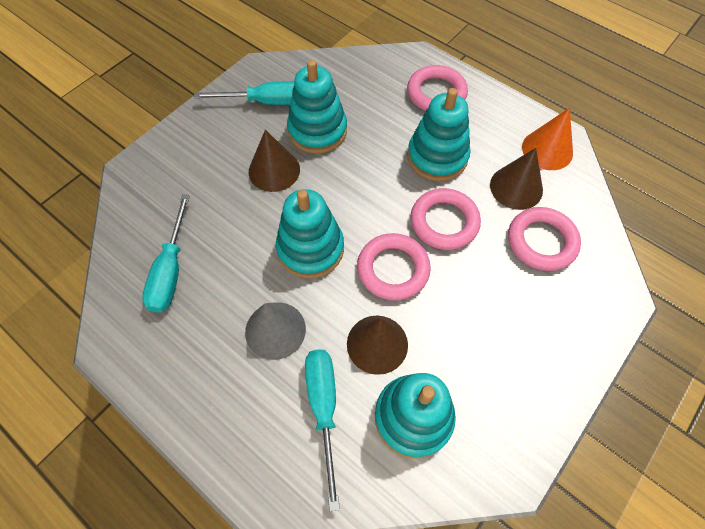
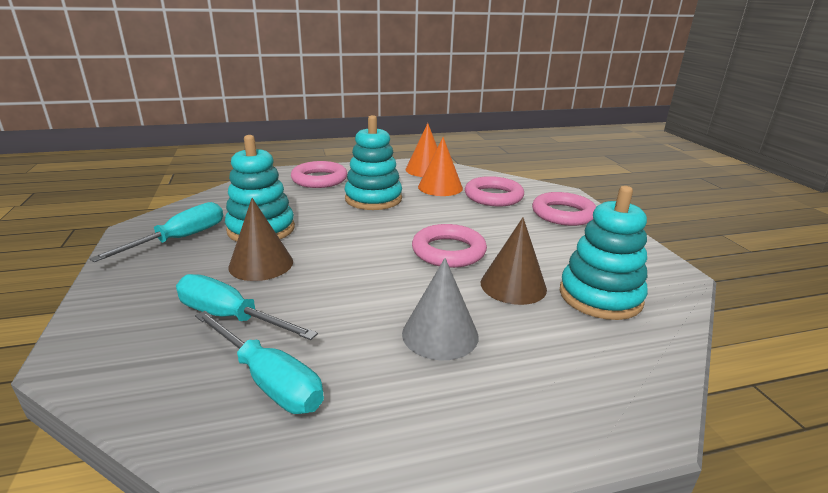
camera: 55 degrees left, 35 degrees down
(310, 249) = (375, 279): turquoise stacking toy -> none
(323, 408) = (557, 340): turquoise screwdriver -> turquoise screwdriver (230, 317)
(444, 222) = (433, 217): pink ring -> pink ring (563, 214)
(516, 187) = (440, 187): brown cone -> orange cone

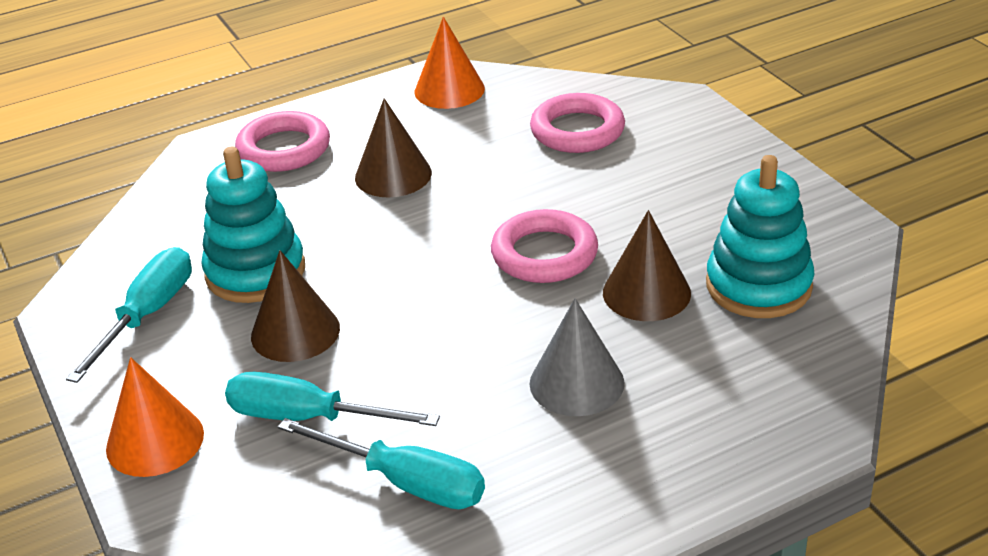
camera: 10 degrees left, 10 degrees up
(373, 199) = (393, 175): turquoise stacking toy -> brown cone
(440, 187) = (488, 127): orange cone -> orange cone (155, 441)
(563, 214) = (690, 147): pink ring -> none

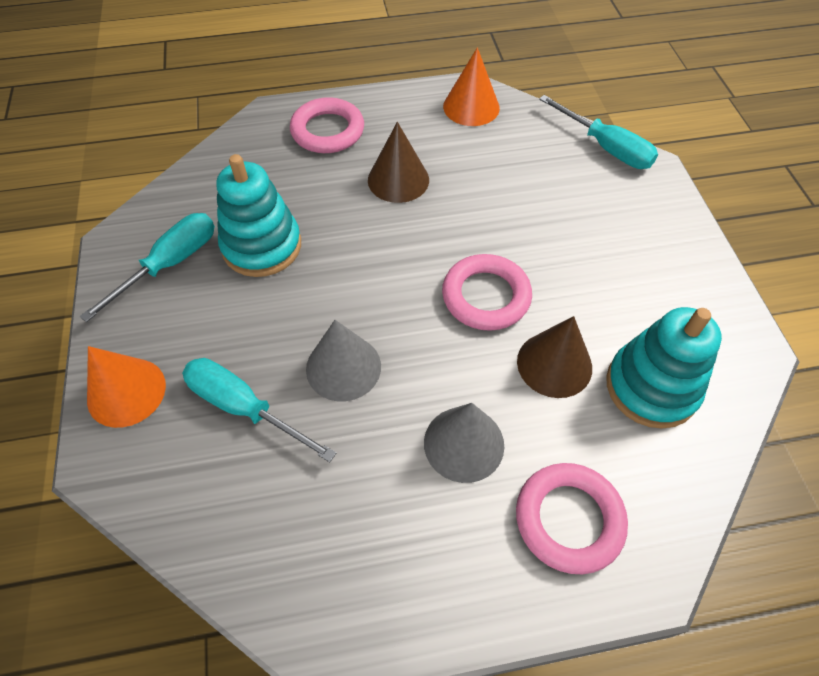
camera: 15 degrees right, 20 degrees up
(295, 332) = (268, 316): brown cone -> none
(405, 482) = (291, 503): turquoise screwdriver -> turquoise screwdriver (605, 147)
(408, 354) = (343, 367): none -> grey cone
(577, 130) = (556, 175): pink ring -> pink ring (568, 519)

